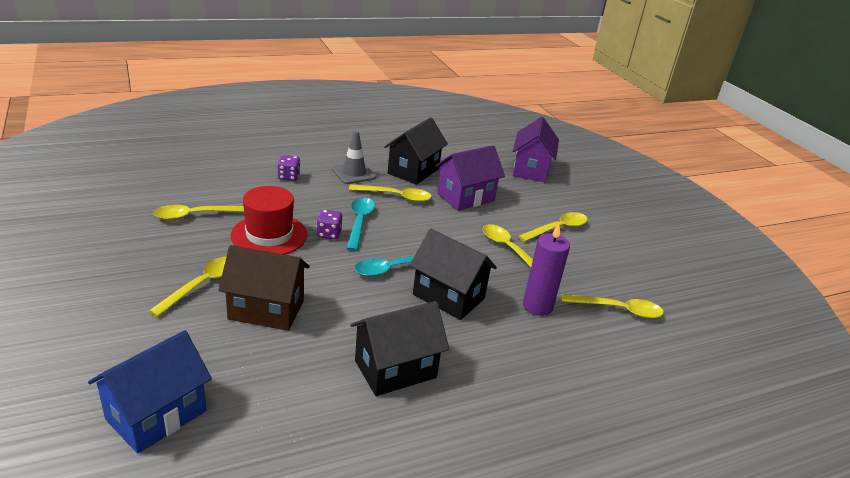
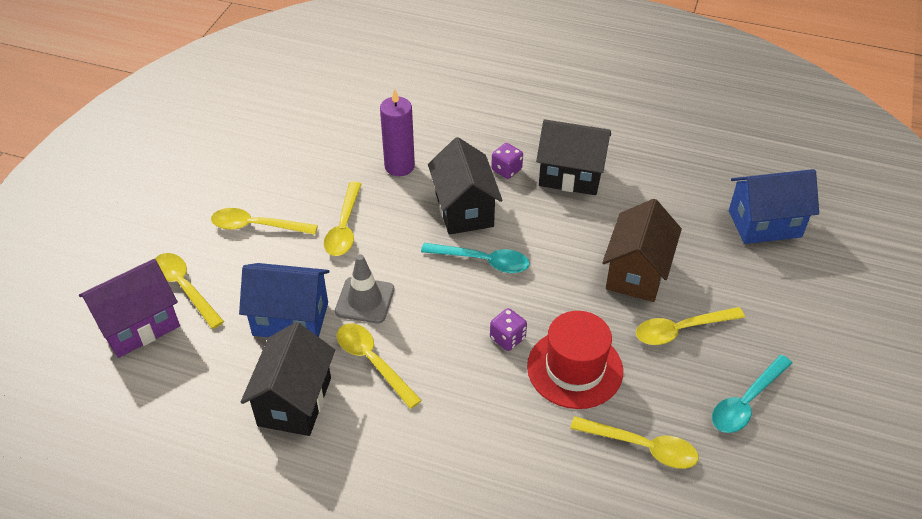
camera: 135 degrees left, 15 degrees up
(266, 310) = (636, 273): brown house -> brown house turned 60 degrees clockwise
(289, 177) = (474, 474): purple dice -> purple dice (506, 170)
(354, 173) = (379, 437): grey traffic cone -> grey traffic cone (365, 300)
(359, 222) = (458, 340): turquoise spoon -> turquoise spoon (746, 402)
(413, 171) = (294, 401): black house -> black house turned 60 degrees counterclockwise
(465, 197) = (290, 319): purple house -> blue house
(618, 310) = (337, 132): yellow spoon -> yellow spoon (184, 287)

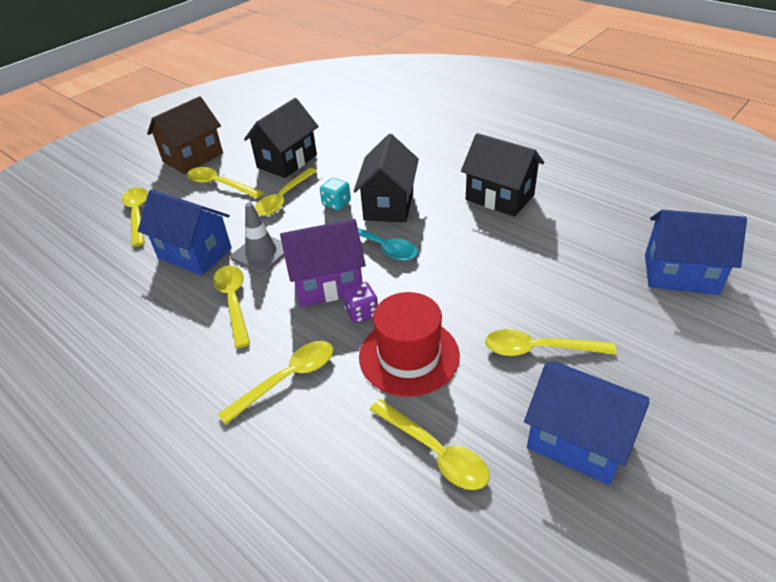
camera: 25 degrees right, 5 degrees down
(139, 325) = (86, 232): purple house -> purple house (327, 284)
(294, 401) = (150, 316): black house -> black house (287, 161)
(399, 166) = (356, 165): purple candle -> none
(407, 221) = (336, 203): none -> turquoise dice
(478, 423) = (288, 378): none -> yellow spoon
(506, 170) = (444, 183): purple dice -> none
(636, 273) = (519, 287): brown house -> brown house (193, 157)
(746, 402) = (577, 441): turquoise spoon -> blue house

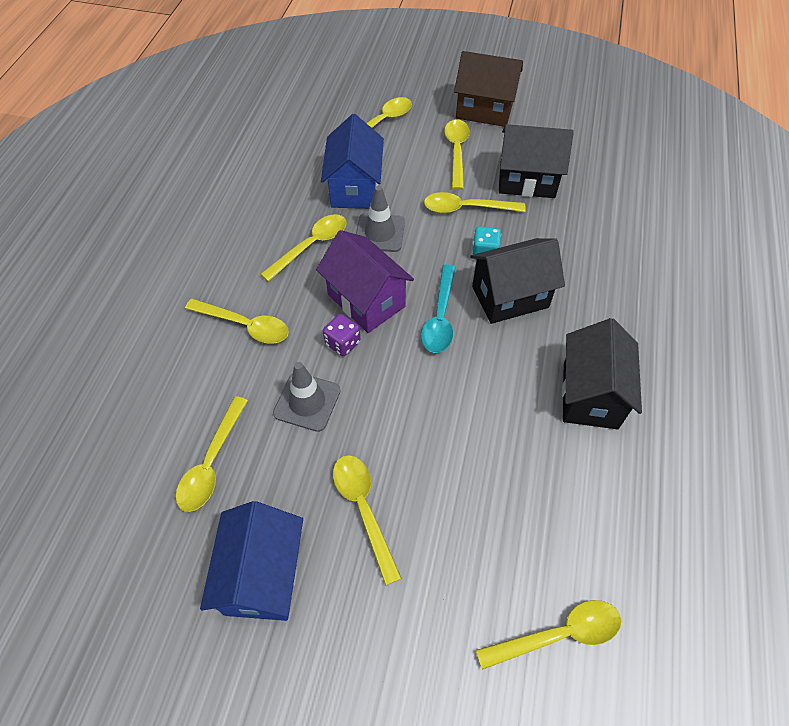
camera: 60 degrees right, 15 degrees up
(409, 356) = (307, 402): red hat -> grey traffic cone
(680, 274) = (559, 634): blue house -> yellow spoon

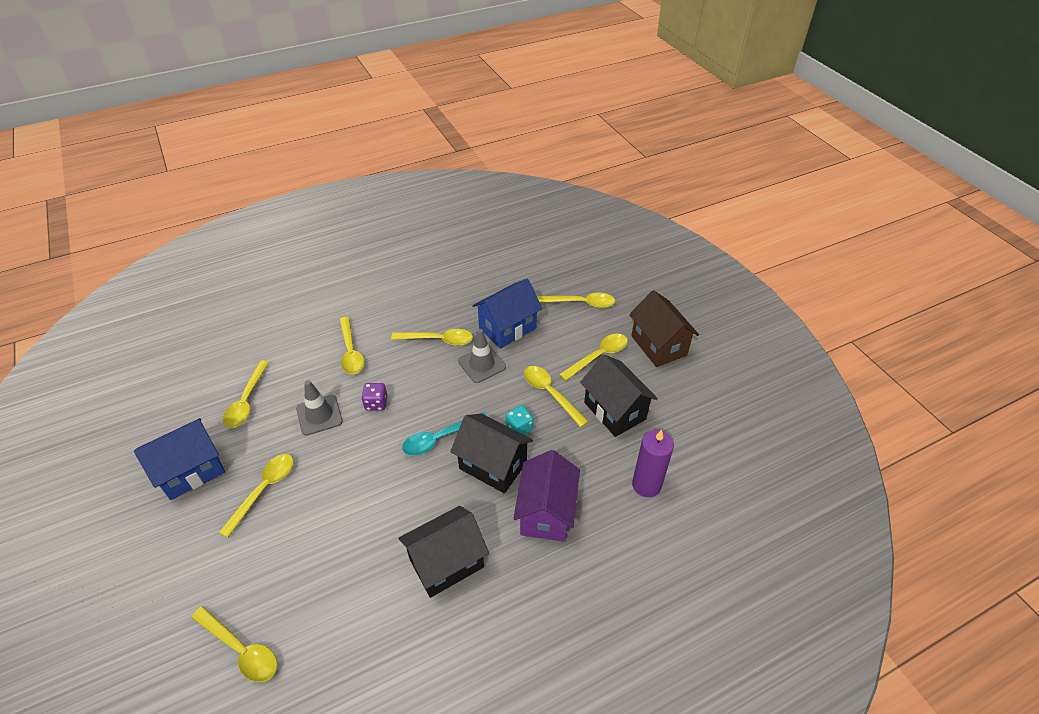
camera: 50 degrees right, 10 degrees down
(211, 463) = (246, 401): yellow spoon -> yellow spoon turned 60 degrees counterclockwise
(366, 300) = (419, 393): purple house -> purple house (546, 512)
(620, 211) = (646, 485): none -> purple candle

